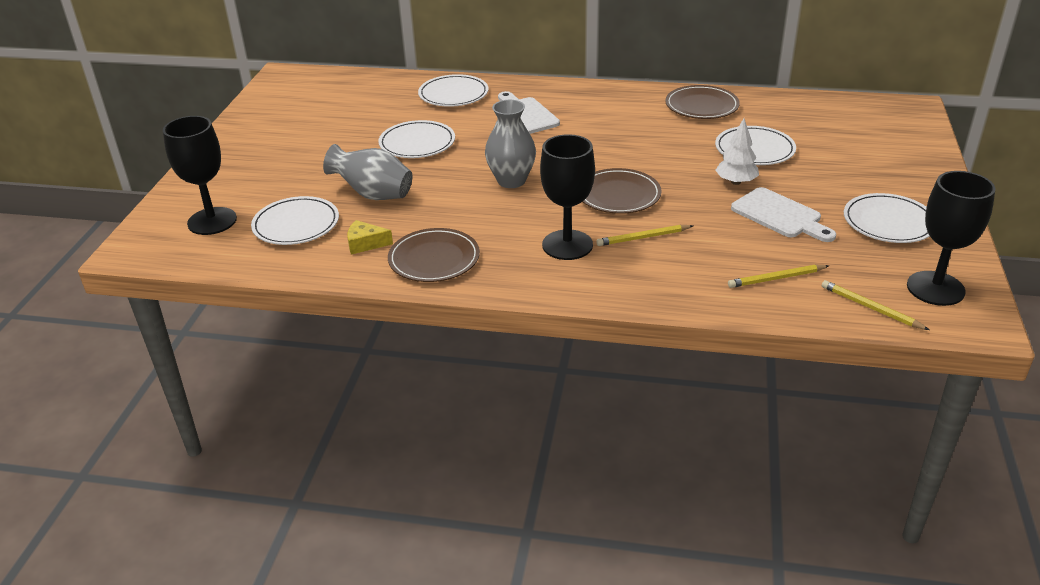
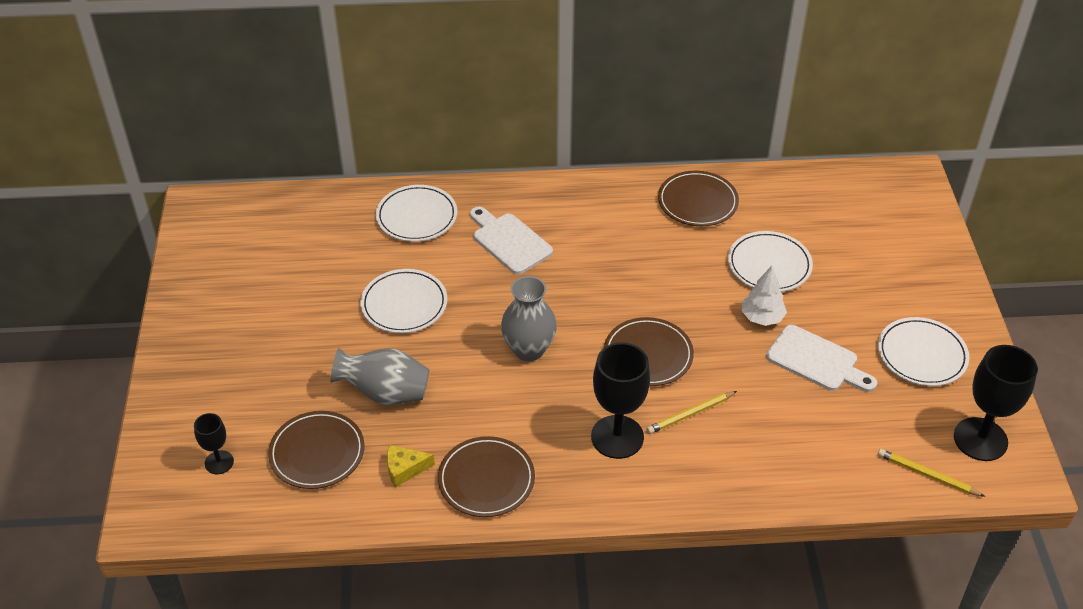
camera: 15 degrees left, 10 degrees up
(212, 221) = (219, 462): black goblet -> black goblet, size x0.54
(296, 225) = (317, 453): white plate -> brown plate
(776, 278) = (833, 450): yellow pencil -> none

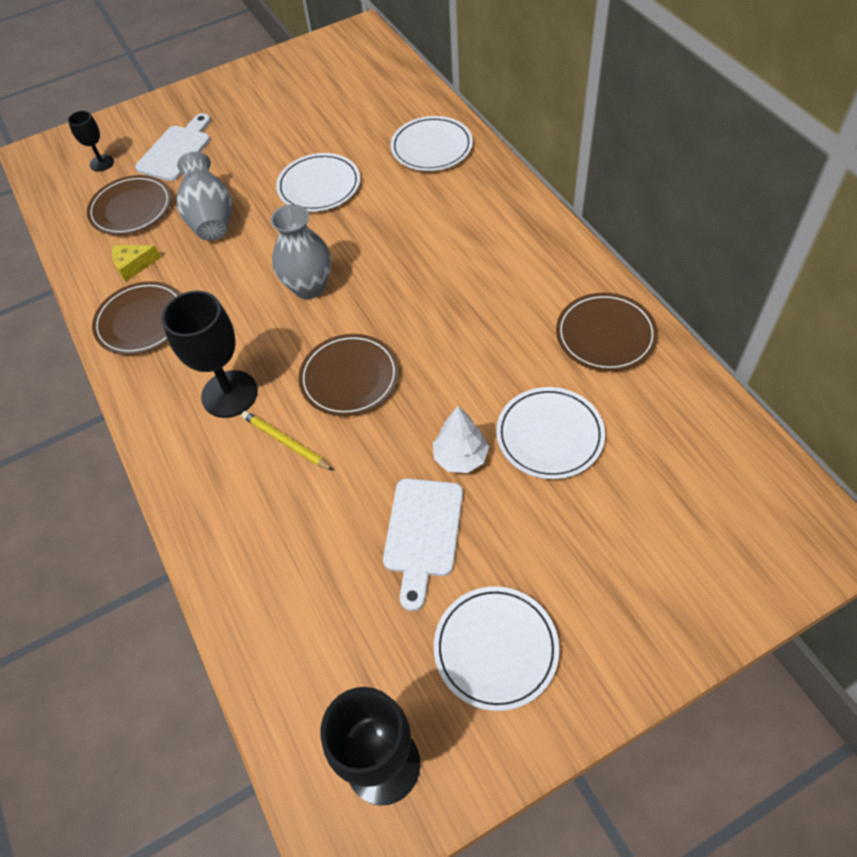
camera: 70 degrees right, 10 degrees up
(405, 469) = (133, 265): yellow cheese -> yellow cheese turned 75 degrees counterclockwise
(509, 241) = (441, 217): white cutting board -> white cutting board (177, 151)
(927, 475) = (296, 713): yellow pencil -> none

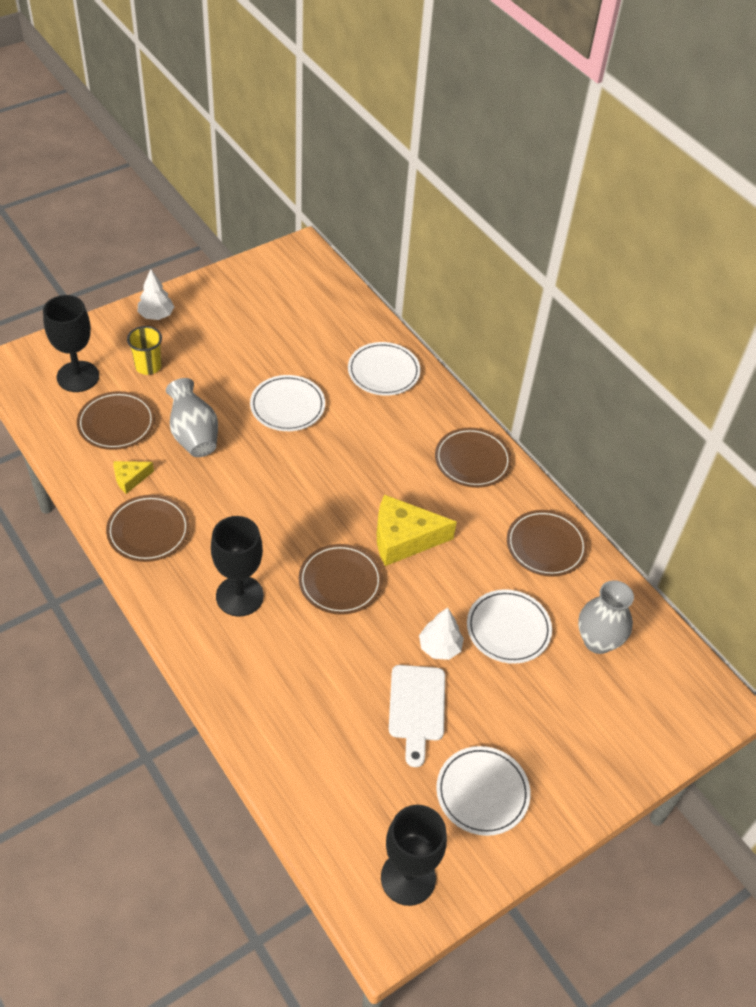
camera: 15 degrees left, 5 degrees down
(102, 163) = (78, 376): black goblet -> black goblet, size x1.87
(177, 151) = (148, 366): white cutting board -> yellow cup
(195, 100) = (156, 315): none -> white tree
(286, 442) = (295, 636): yellow pencil -> none
(309, 287) = (293, 501): grey vase -> grey vase (598, 641)
(432, 328) = (404, 539): none -> yellow cheese
(524, 239) = (472, 460): none -> brown plate

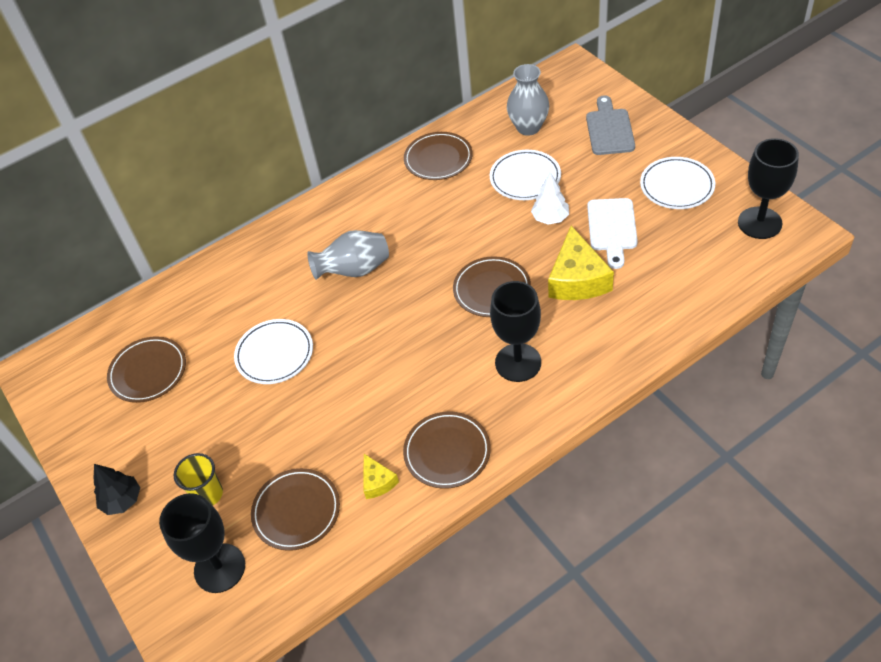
camera: 80 degrees left, 0 degrees up
(156, 315) = (122, 500): white tree -> black tree
(194, 435) = (315, 432): grey vase -> grey vase (354, 270)
(383, 371) = (230, 280): white plate -> none
(404, 539) = (439, 249): yellow cheese -> yellow cheese (577, 279)
(416, 708) = (612, 228): white cutting board -> white cutting board turned 90 degrees clockwise
(472, 460) = (346, 209): brown plate -> brown plate (148, 372)
(592, 731) = (609, 129): none -> grey cutting board

